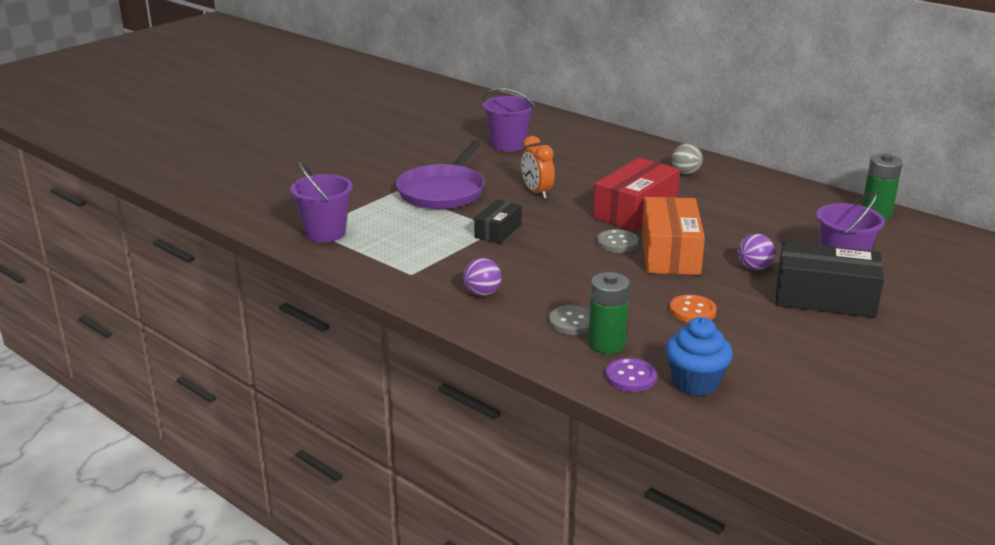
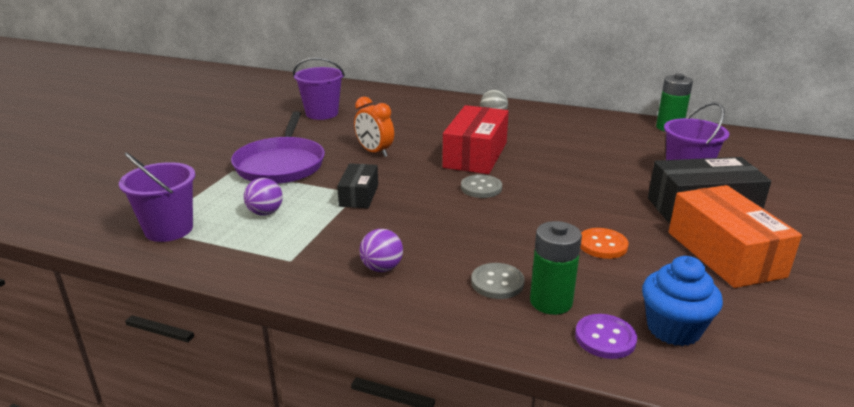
camera: 20 degrees left, 0 degrees up
(670, 253) = (536, 189): orange box -> orange box (724, 254)
(754, 268) = (618, 191): purple ball -> purple ball (265, 213)

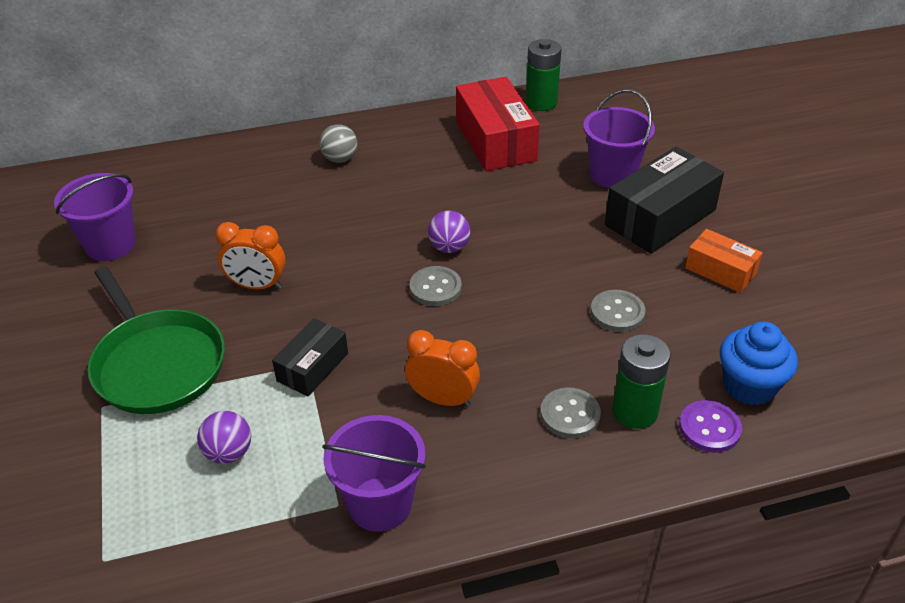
camera: 35 degrees left, 15 degrees up
(169, 229) = (134, 546): purple bucket -> purple bucket (380, 504)
(281, 164) = (157, 364): purple pan -> green pan
(359, 195) = (312, 367): black box -> black box turned 60 degrees clockwise
(382, 268) = (445, 459): purple ball -> purple ball (449, 247)
(418, 239) = (443, 399): none -> orange clock
(475, 155) = (381, 236): red box -> red box (495, 141)
(602, 245) = (617, 312): orange button -> grey button
(724, 254) = (720, 271): orange box -> orange box, size x0.56

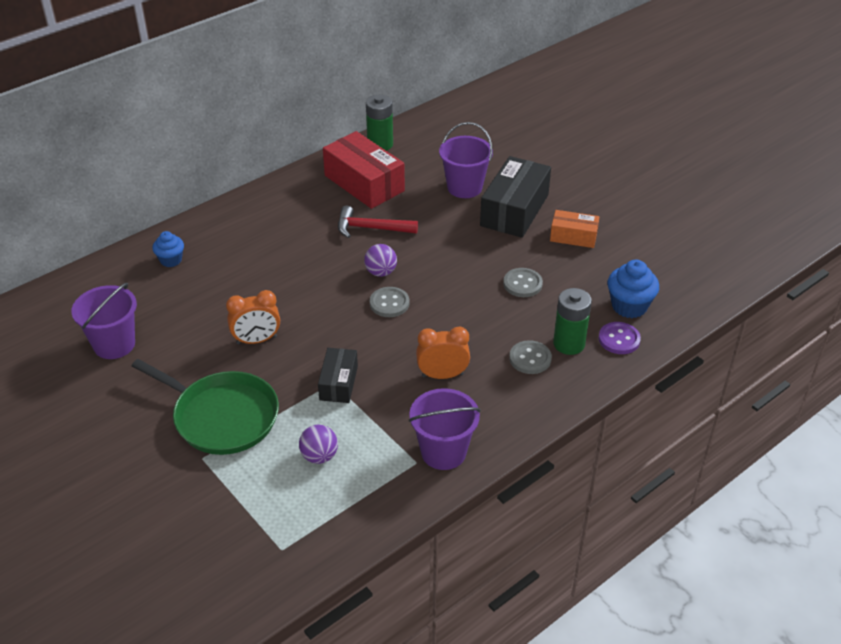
camera: 25 degrees left, 0 degrees up
(232, 171) = (171, 260): none -> blue cupcake
(340, 159) = (252, 228): grey ball -> none
(471, 193) = (371, 228): none -> red hammer

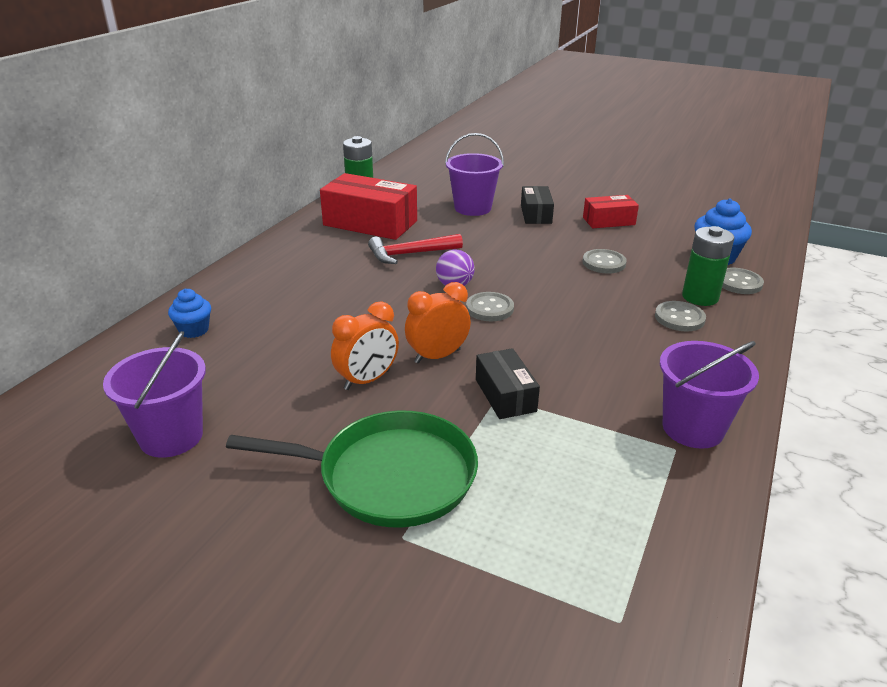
camera: 25 degrees left, 10 degrees down
(319, 456) = (557, 481): purple ball -> none
(442, 375) = (611, 355): orange clock -> orange clock (437, 356)
(514, 210) = (536, 214): black box -> black box, size x0.56
(573, 236) = (608, 221): orange box -> red box
(619, 339) = (738, 283): purple button -> grey button

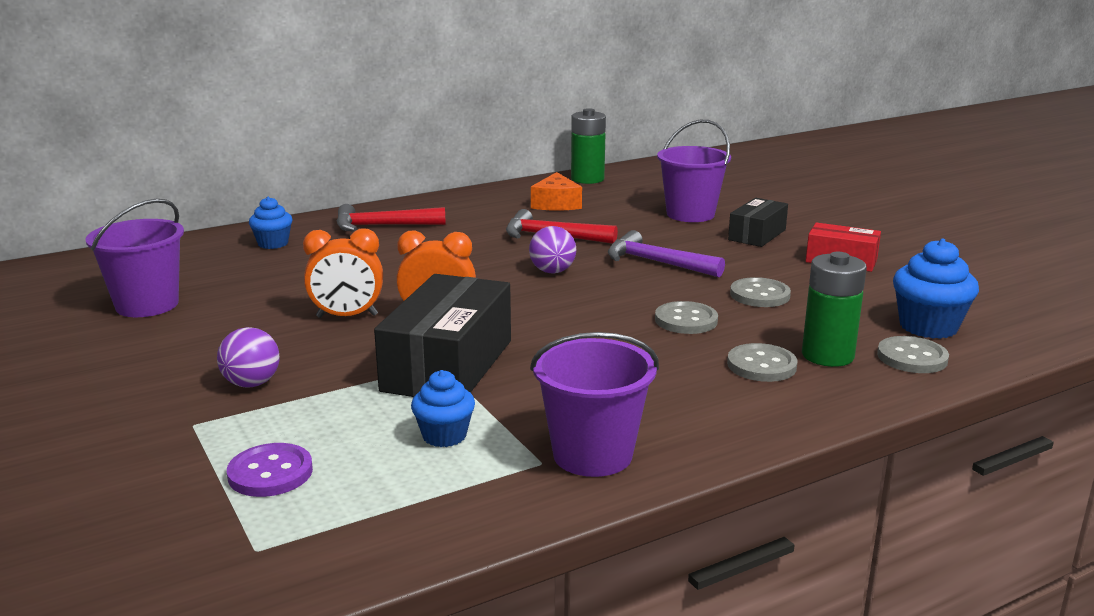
camera: 35 degrees right, 10 degrees down
(265, 283) = (383, 226): none -> red hammer
(370, 223) = (556, 204): red box -> orange cheese
(389, 476) = (251, 383): green pan -> purple ball
(489, 308) = (555, 298): grey button -> grey button (686, 320)
(505, 395) = (448, 365): black box -> black box, size x1.77
(510, 256) = (657, 263): none -> purple hammer
(528, 550) = (270, 473): none -> purple button
(591, 456) = (444, 436): none -> blue cupcake

